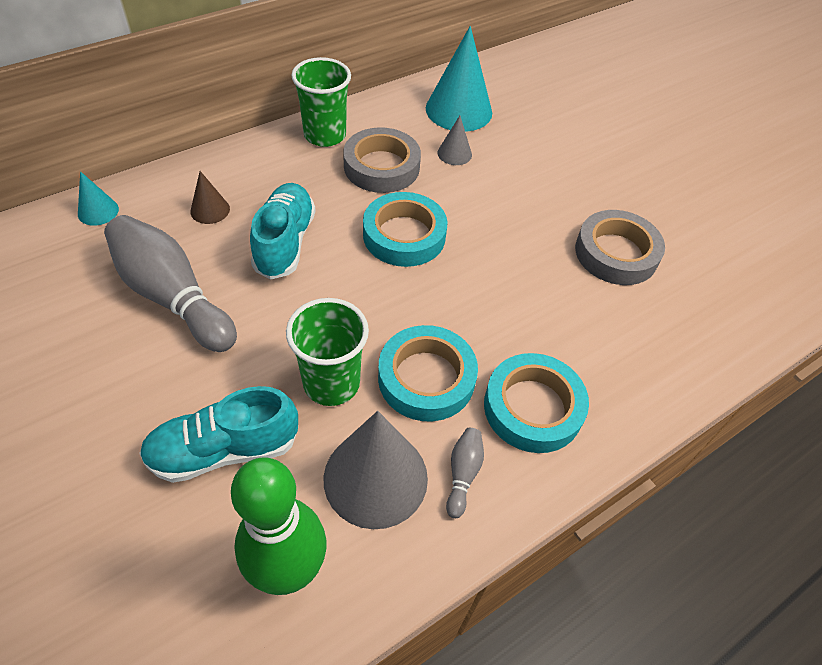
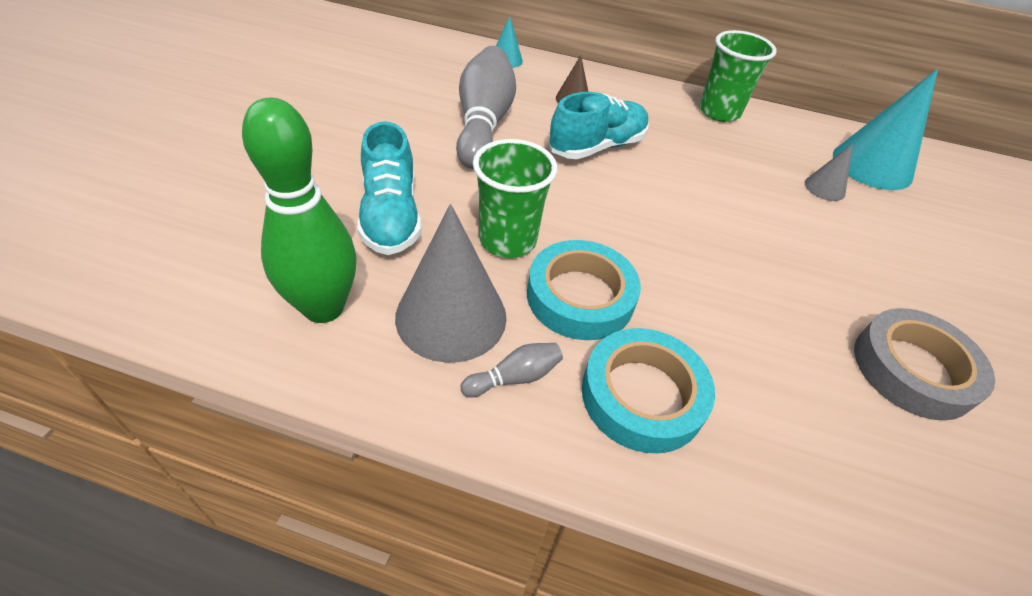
camera: 50 degrees right, 5 degrees down
(224, 450) = (390, 216): turquoise shoe -> turquoise shoe turned 135 degrees counterclockwise
(381, 167) = (740, 155): grey tape -> none
(404, 235) = (697, 204): turquoise tape -> none

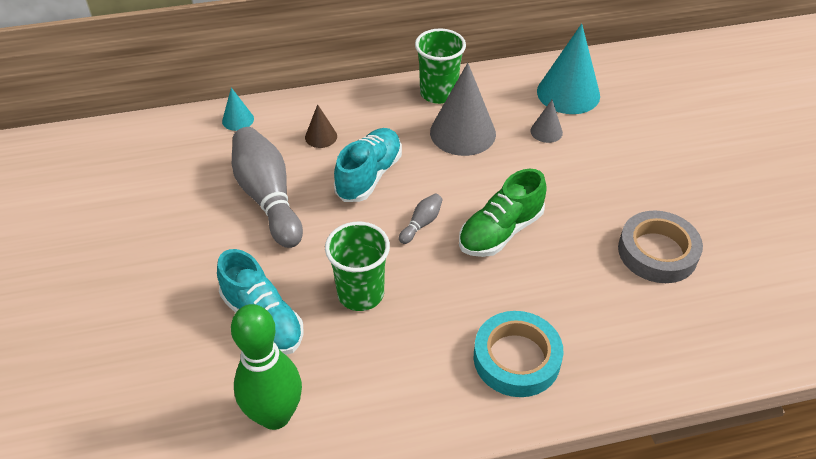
camera: 25 degrees left, 0 degrees up
(451, 316) = (365, 373): grey cone -> grey cone (462, 132)
(514, 377) = (434, 391): grey bowling pin -> grey bowling pin (421, 223)
(580, 296) = (437, 311): turquoise tape -> none
(709, 255) = (500, 231): none -> green shoe

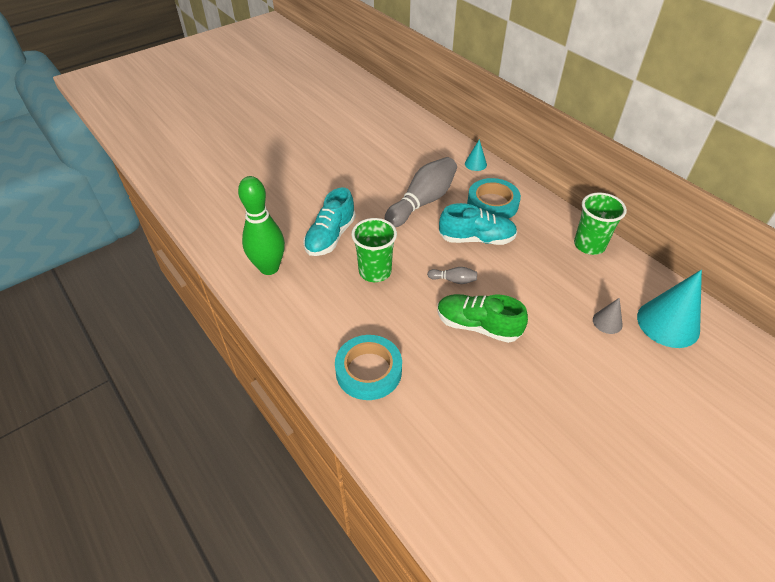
camera: 65 degrees right, 0 degrees up
(321, 136) = (492, 204): brown cone -> turquoise tape
(462, 132) = (560, 272): grey cone -> none
(657, 252) = (530, 438): grey tape -> none

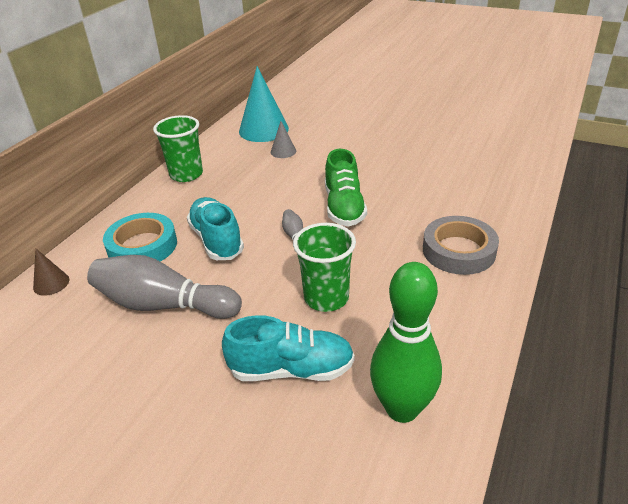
camera: 115 degrees left, 10 degrees down
(368, 371) = (458, 251): turquoise tape -> grey tape
(475, 164) = (51, 283): turquoise cone -> brown cone

